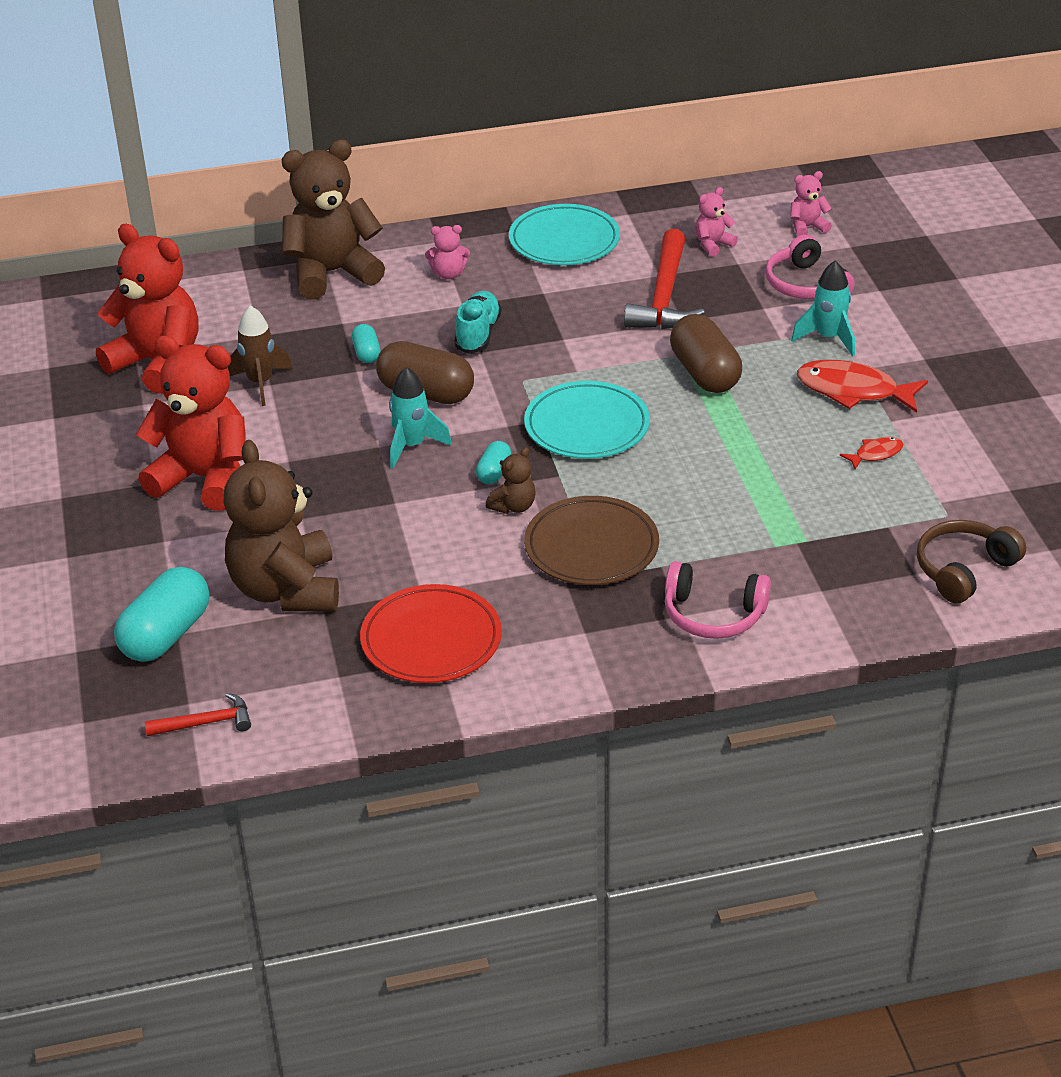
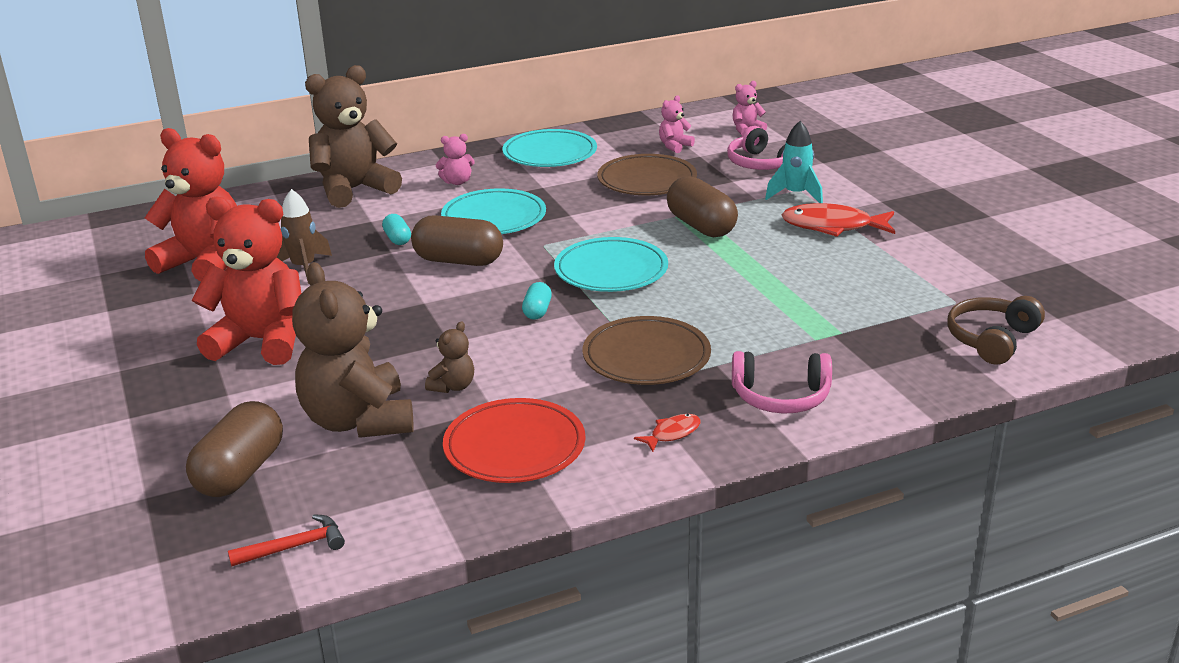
camera: 10 degrees left, 10 degrees down
(166, 635) = (240, 472): turquoise capsule -> brown capsule
(412, 446) = (455, 299): turquoise rocket -> none
(478, 334) = (494, 218): turquoise shoe -> turquoise plate
(513, 506) = (563, 334): brown teddy bear -> brown teddy bear (453, 386)
(664, 296) = (647, 180): red hammer -> brown plate
(875, 454) = (872, 266): red fish -> red fish (672, 433)

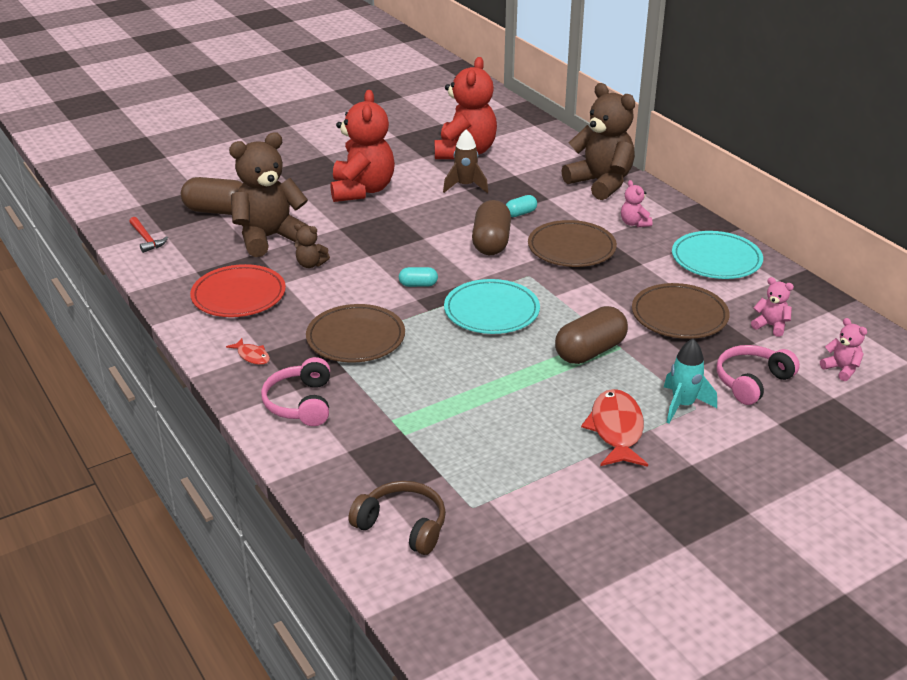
camera: 80 degrees right, 5 degrees up
(494, 218) = (571, 248): turquoise plate -> brown plate

